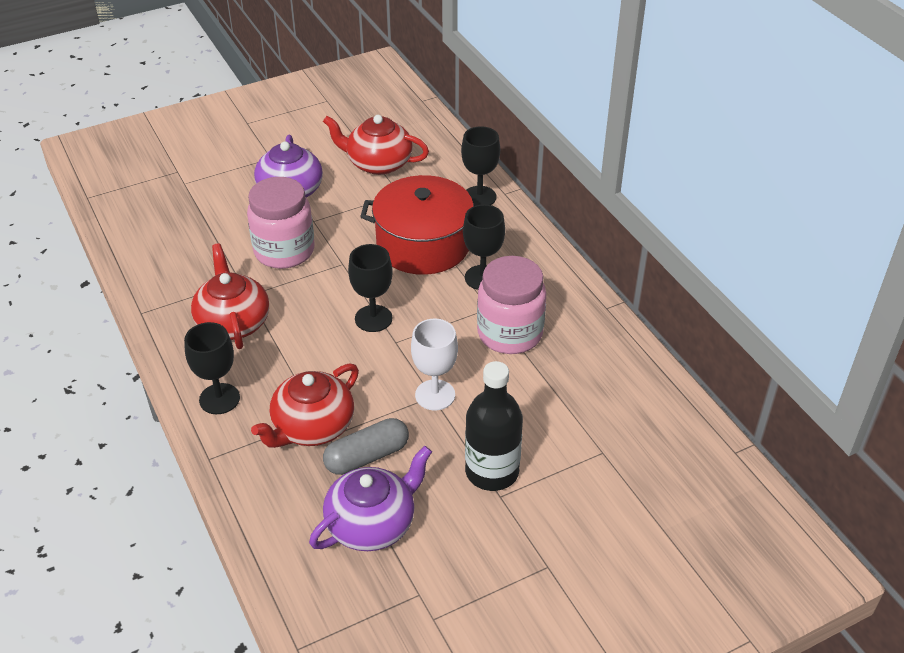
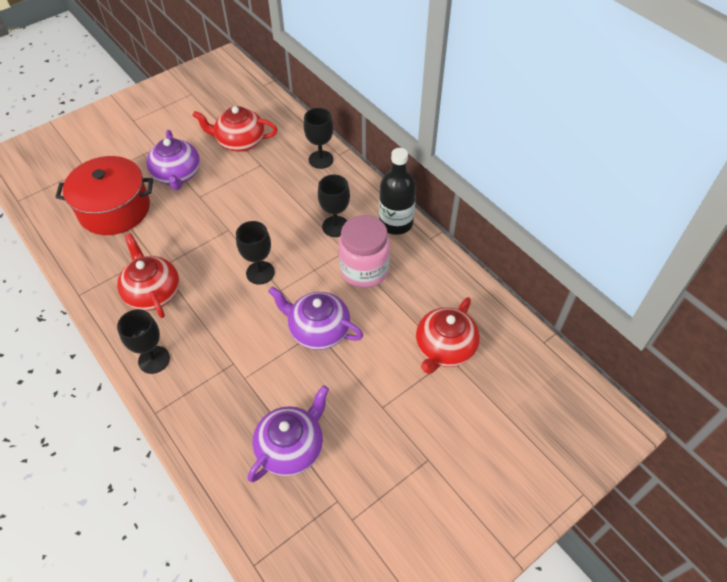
camera: 10 degrees left, 10 degrees up
(284, 251) = (181, 225): pink jar -> none
(312, 427) = (230, 372): red teapot -> red teapot (444, 348)
(367, 456) = (276, 390): grey capsule -> none
(423, 244) = (286, 205): red pot -> red pot (114, 209)
(435, 395) = (318, 330): white goblet -> purple teapot
(492, 471) = (372, 387): black bottle -> black bottle (396, 223)

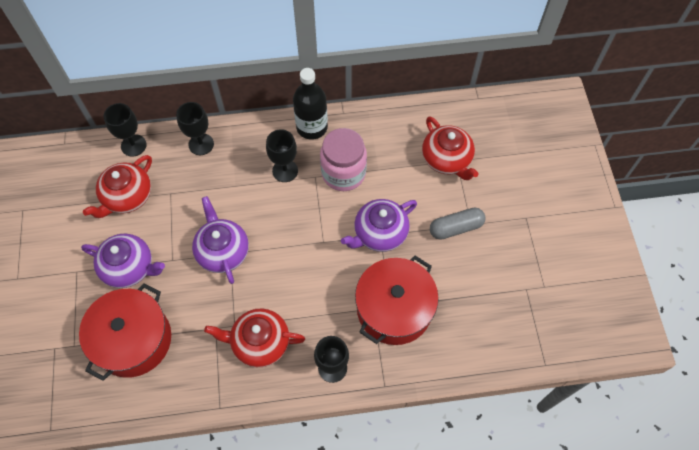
camera: 60 degrees left, 10 degrees up
(242, 382) = (394, 309): none -> red pot
(260, 273) = (295, 249): black goblet -> black goblet (133, 145)
(291, 447) = (469, 300): purple teapot -> purple teapot (222, 251)
(368, 394) = (456, 228): none -> grey capsule

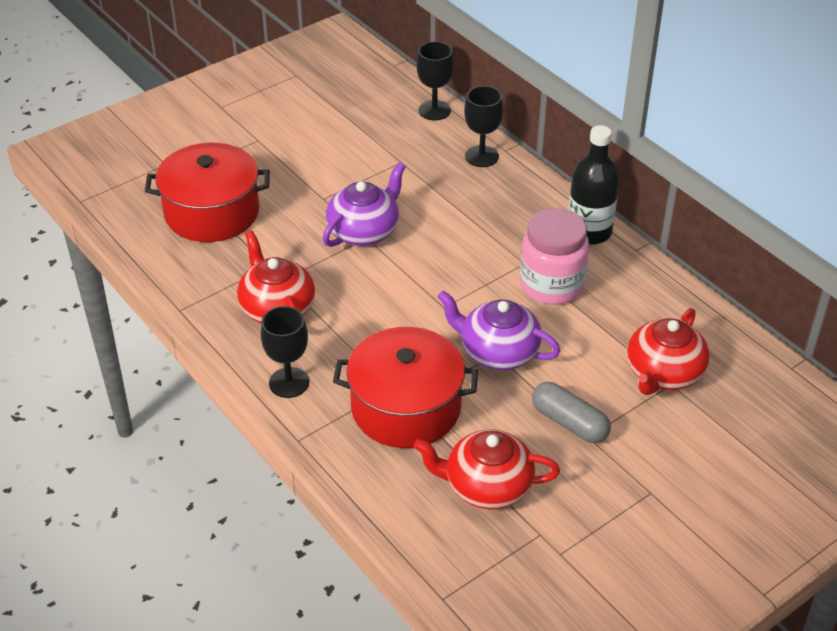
camera: 60 degrees right, 20 degrees down
(127, 197) = (370, 134): red teapot -> red teapot (487, 486)
(129, 267) = (290, 173): purple teapot -> none
(285, 171) = (509, 235): black goblet -> none

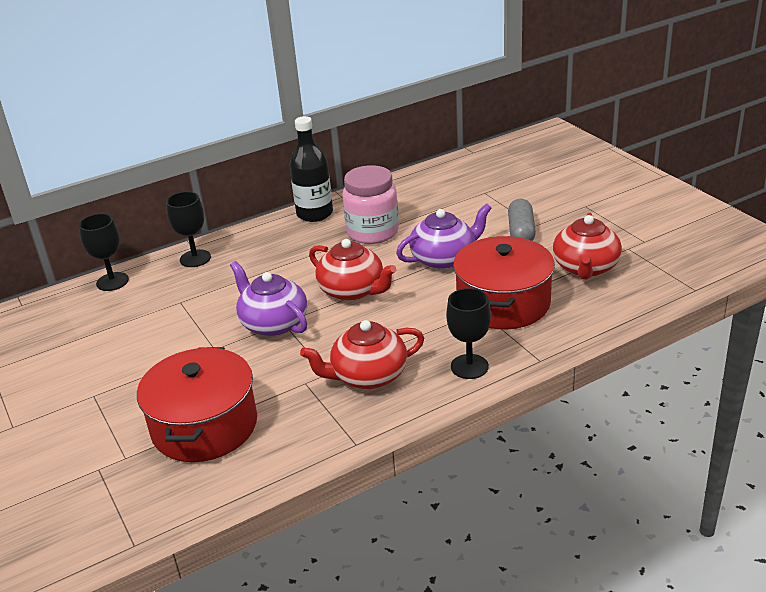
camera: 80 degrees left, 10 degrees down
(498, 352) = (444, 258): purple teapot -> purple teapot turned 150 degrees counterclockwise
(569, 423) = (521, 232): grey capsule -> grey capsule turned 45 degrees counterclockwise
(663, 373) = (474, 194): red teapot -> red teapot (352, 290)

